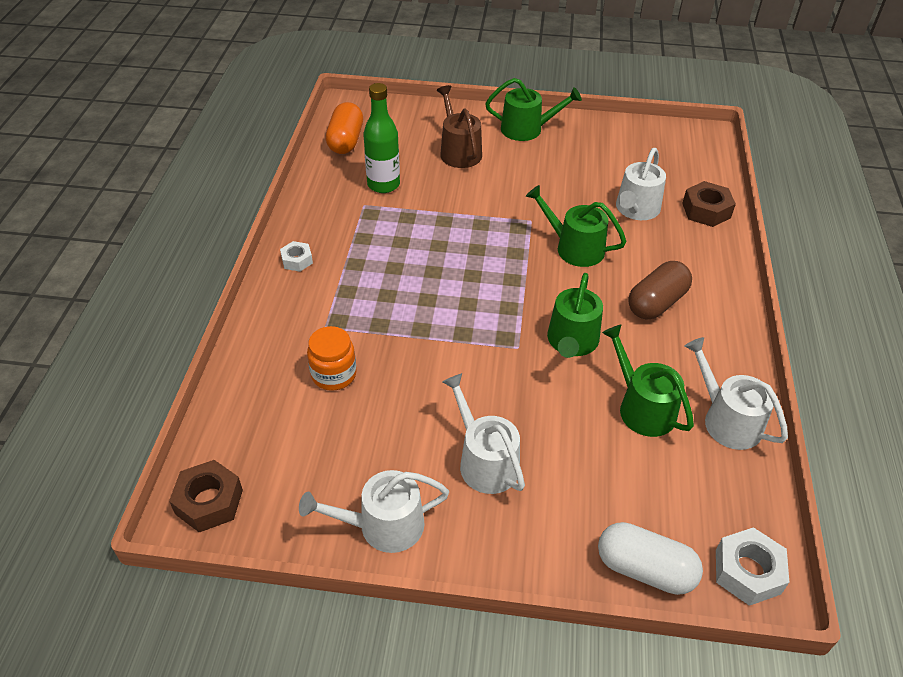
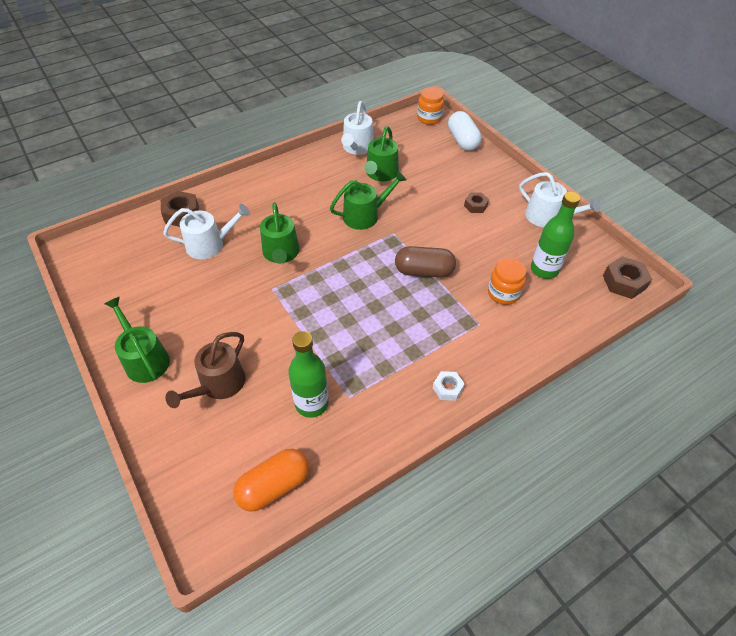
camera: 130 degrees left, 5 degrees up
(317, 439) = (544, 270): none -> green bottle
(485, 461) = (475, 206): white watering can -> brown nut
(656, 303) = (297, 199): brown capsule -> brown capsule (424, 271)
(747, 572) = (429, 118): white nut -> orange jar

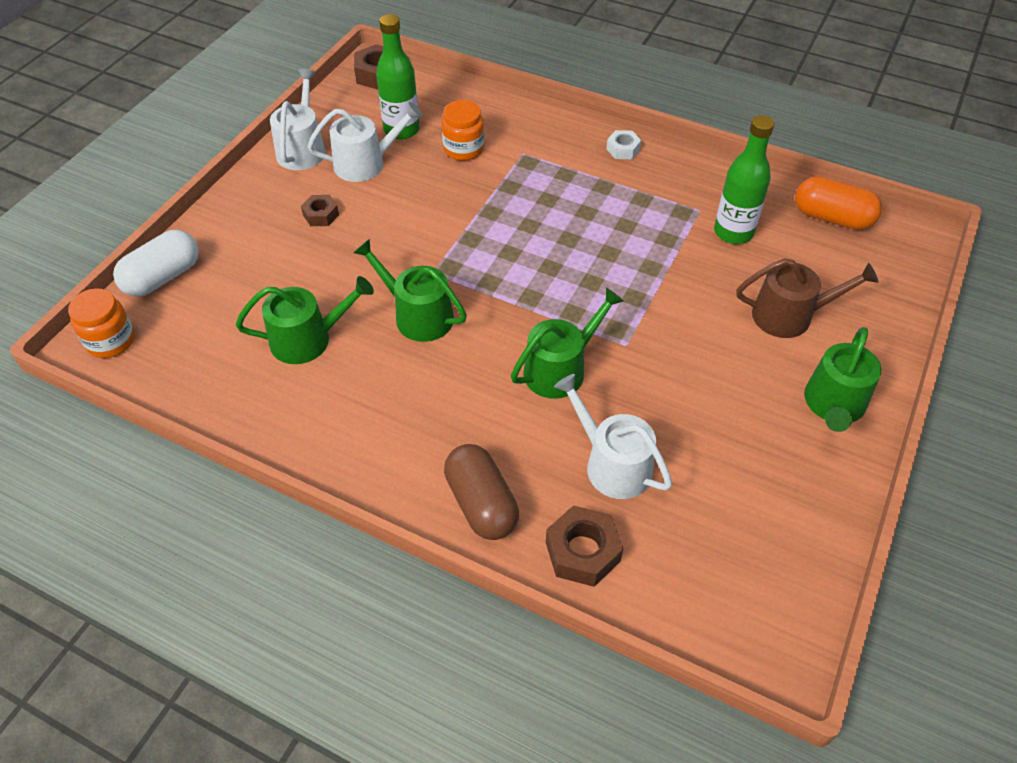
camera: 120 degrees left, 0 degrees up
(357, 147) = (252, 400): white watering can -> white watering can (365, 163)
(424, 271) = (480, 219): brown capsule -> brown capsule (481, 503)

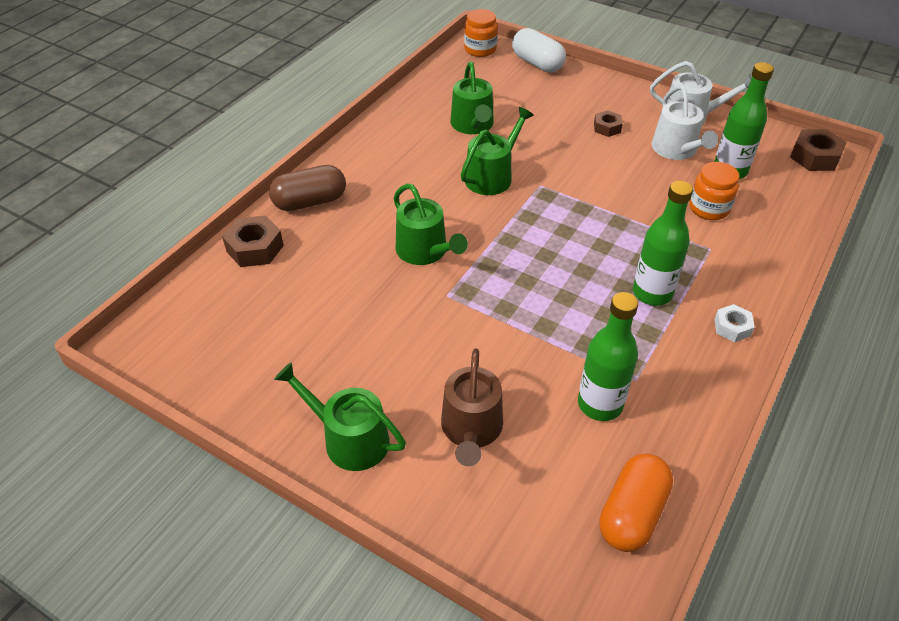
camera: 95 degrees right, 5 degrees down
(591, 194) = (652, 293): none -> green bottle
(612, 464) = (324, 272): white watering can -> none

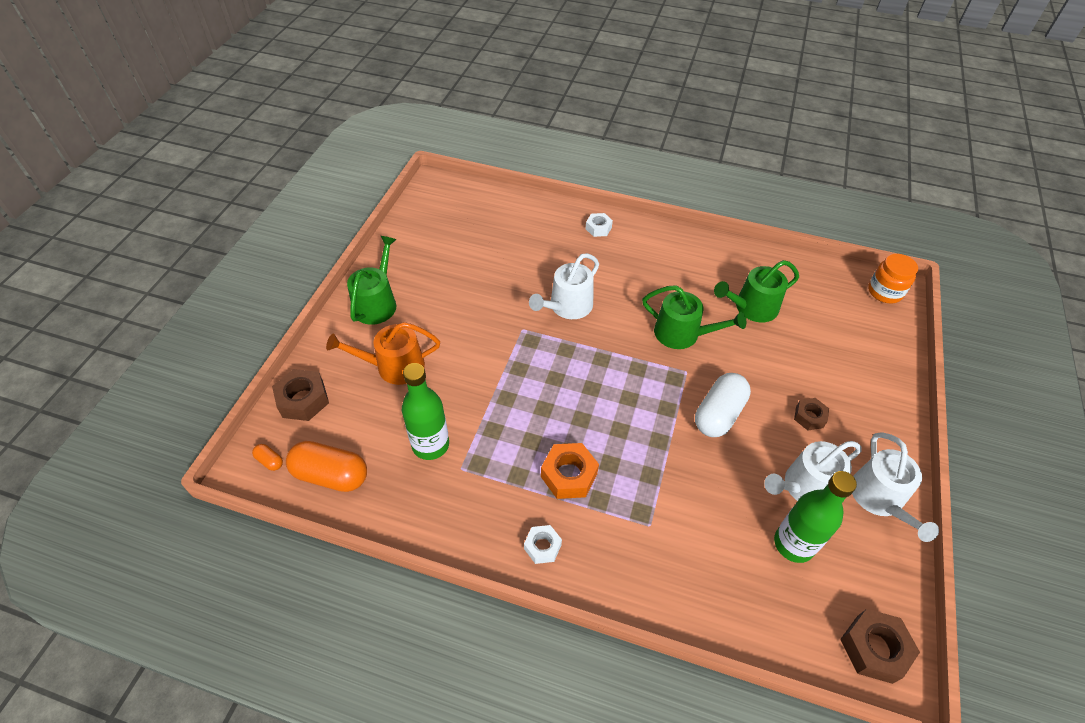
camera: 75 degrees right, 5 degrees up
(255, 248) = (537, 213): brown nut -> brown nut (303, 400)
(310, 202) = (598, 228): brown capsule -> white nut
(425, 251) = (567, 306): green watering can -> white watering can
(471, 429) = (394, 366): brown watering can -> orange watering can
(537, 63) = (892, 342): white capsule -> white capsule (718, 414)
(602, 589) = (270, 461): none -> orange capsule
(652, 293) = (569, 475): green bottle -> orange nut
(709, 208) = (714, 522): orange jar -> none

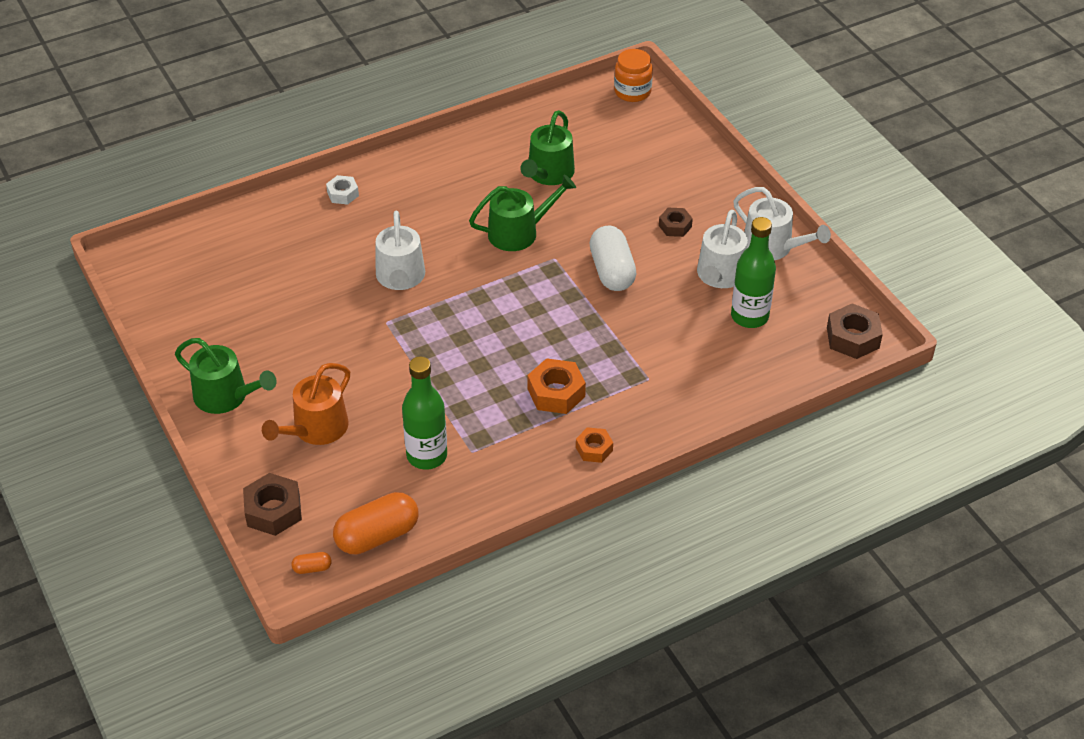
camera: 45 degrees left, 5 degrees down
(377, 303) = (226, 396): green watering can -> green watering can turned 150 degrees clockwise
(542, 547) = (594, 449): white nut -> orange nut

